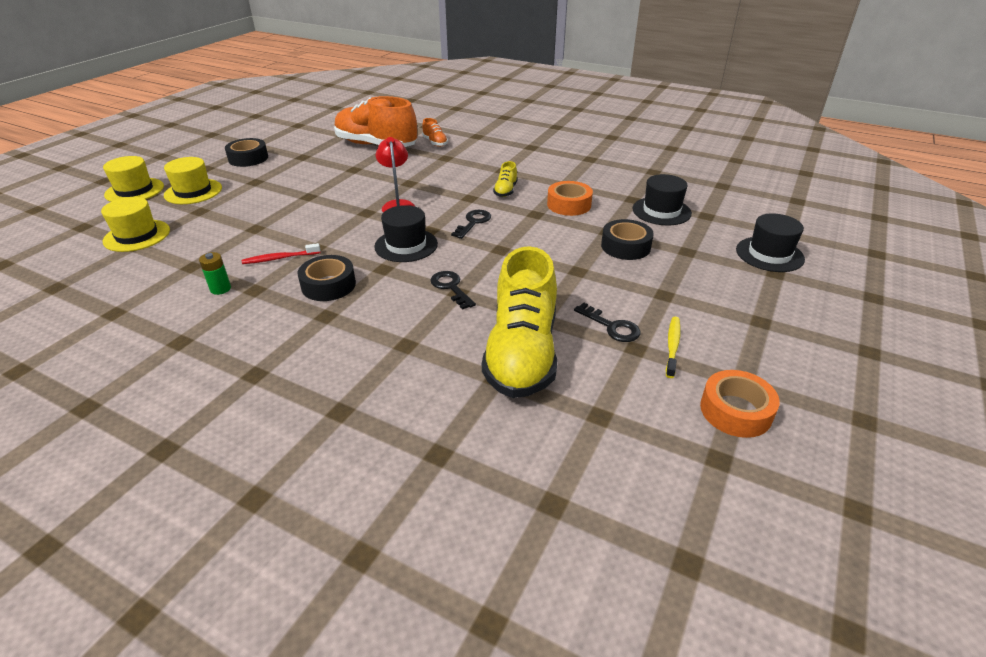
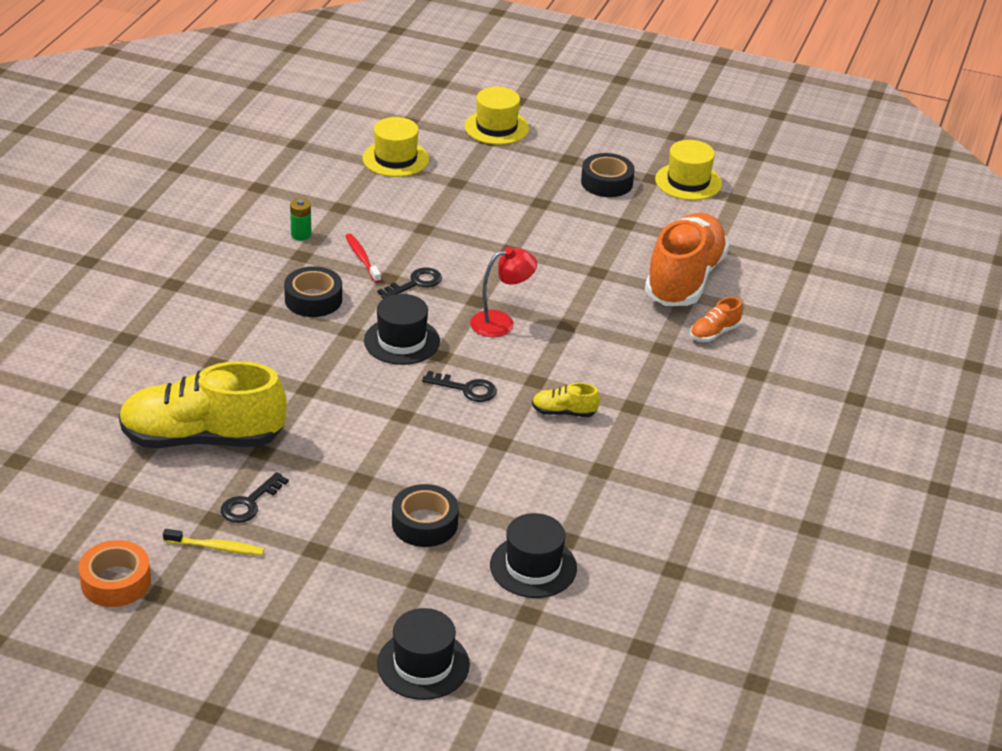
camera: 80 degrees right, 0 degrees up
(193, 191) = (503, 166): yellow hat -> yellow hat (688, 182)
(451, 287) = (316, 383): black key -> black key (415, 283)
(569, 205) = (534, 473): orange tape -> none

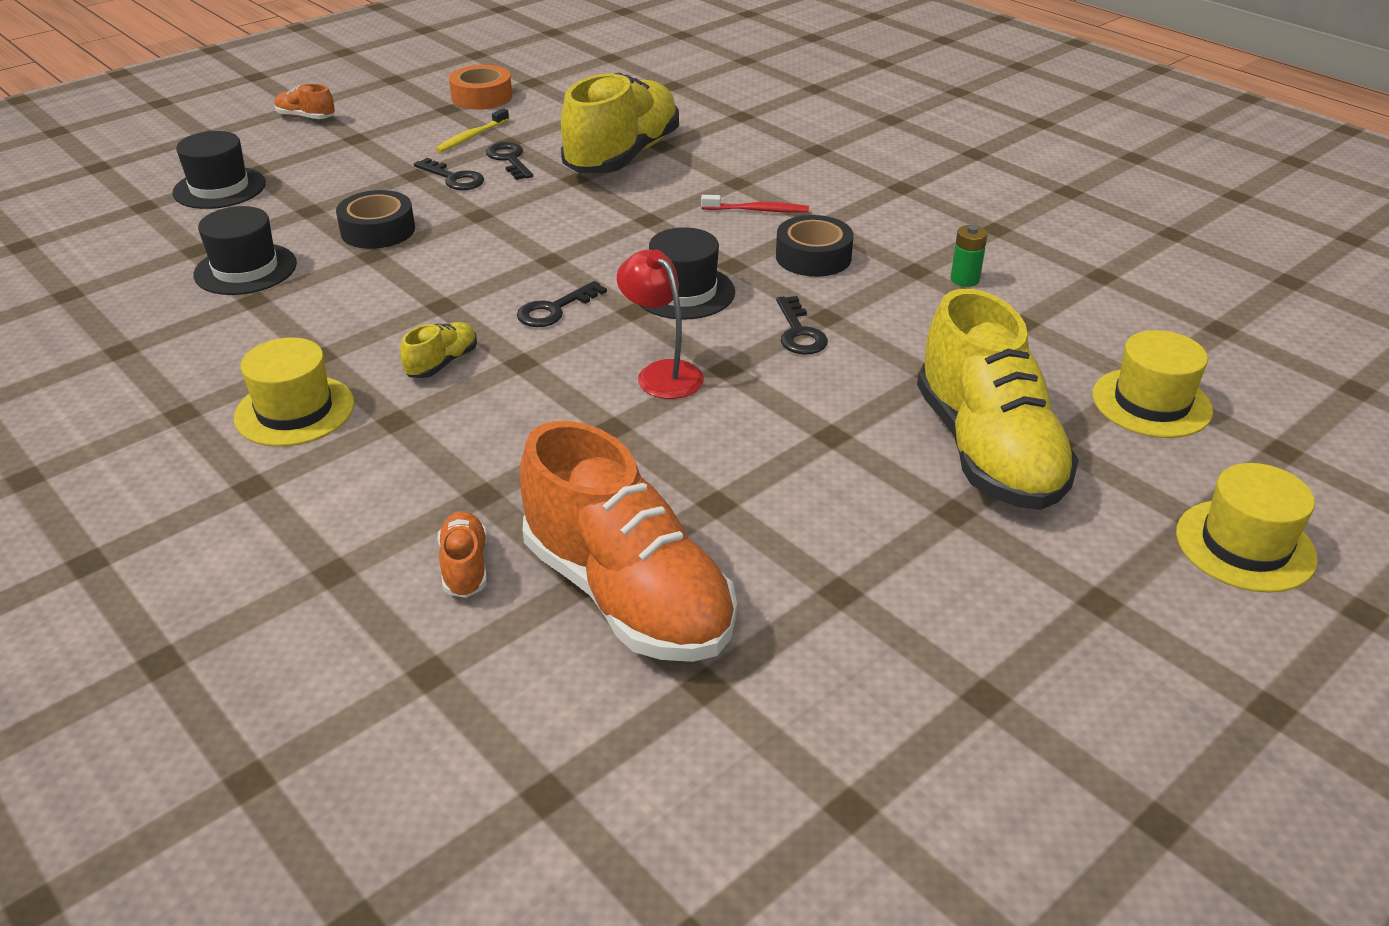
camera: 120 degrees right, 0 degrees up
(239, 691) = (306, 117): none -> orange shoe
(307, 521) = (454, 178): none -> black key
(362, 258) = (883, 309): red toothbrush -> red toothbrush (757, 210)
(482, 201) = (987, 451): none -> yellow shoe
(501, 322) = (662, 373): red lamp -> red lamp turned 135 degrees clockwise
(606, 182) = (992, 621): black tape -> none
(688, 182) = (949, 752): yellow hat -> yellow hat (295, 411)

